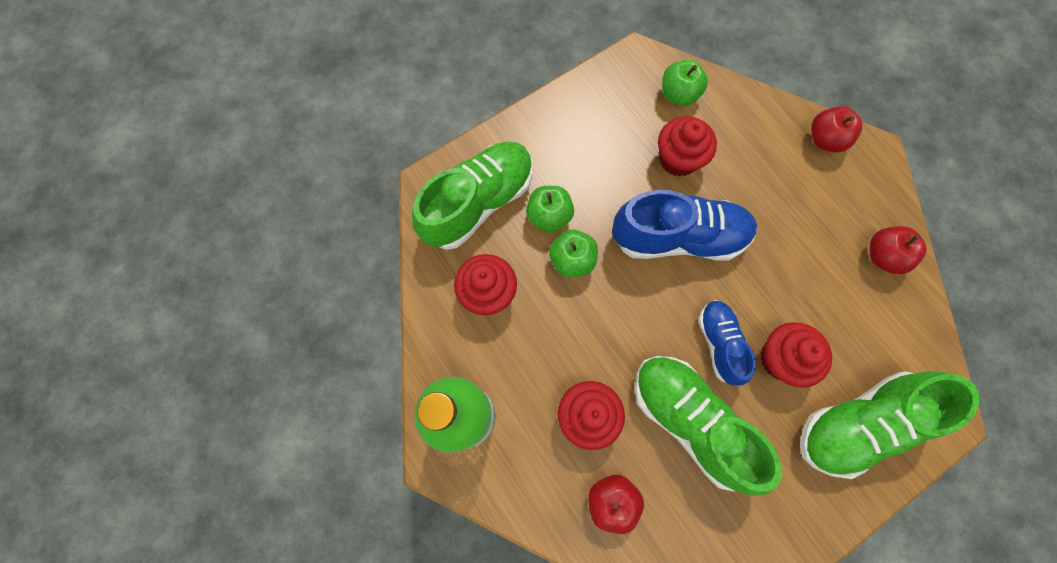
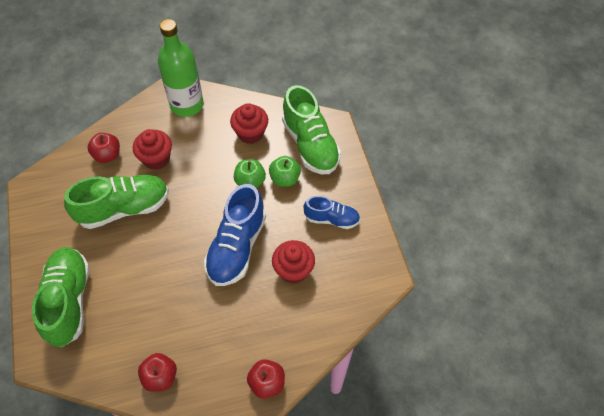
camera: 110 degrees right, 15 degrees down
(678, 94) = (345, 292): green apple -> none
(719, 343) = (158, 242): blue shoe -> blue shoe (331, 219)
(781, 359) = (130, 274): red cupcake -> none

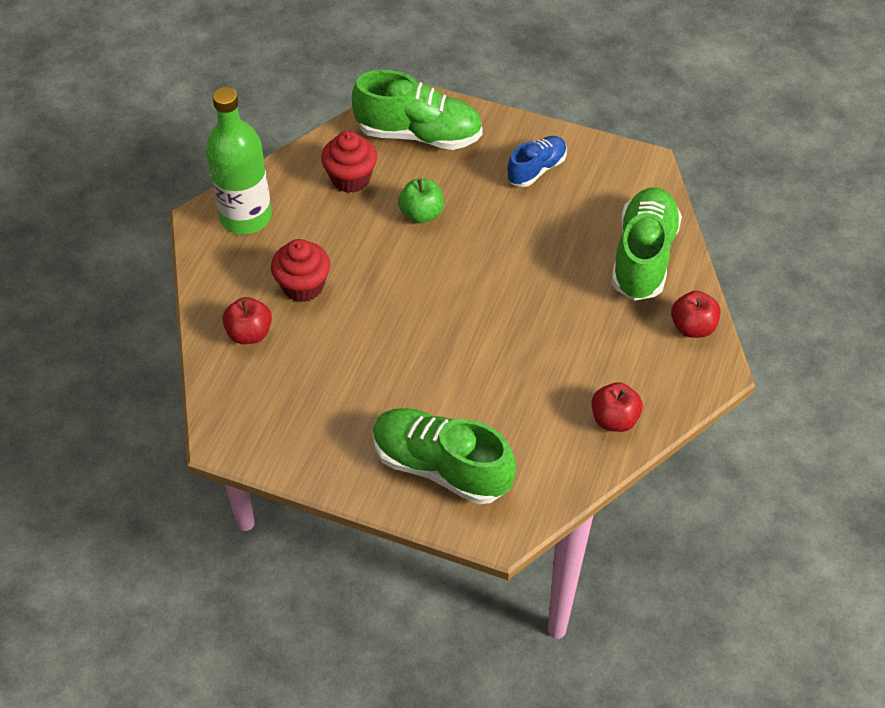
camera: 55 degrees left, 5 degrees down
(124, 208) = (350, 352): green shoe -> green shoe (643, 257)
(237, 247) = (502, 270): blue shoe -> none
(285, 179) = (446, 181): green apple -> none
(293, 270) = (574, 236): red cupcake -> none

